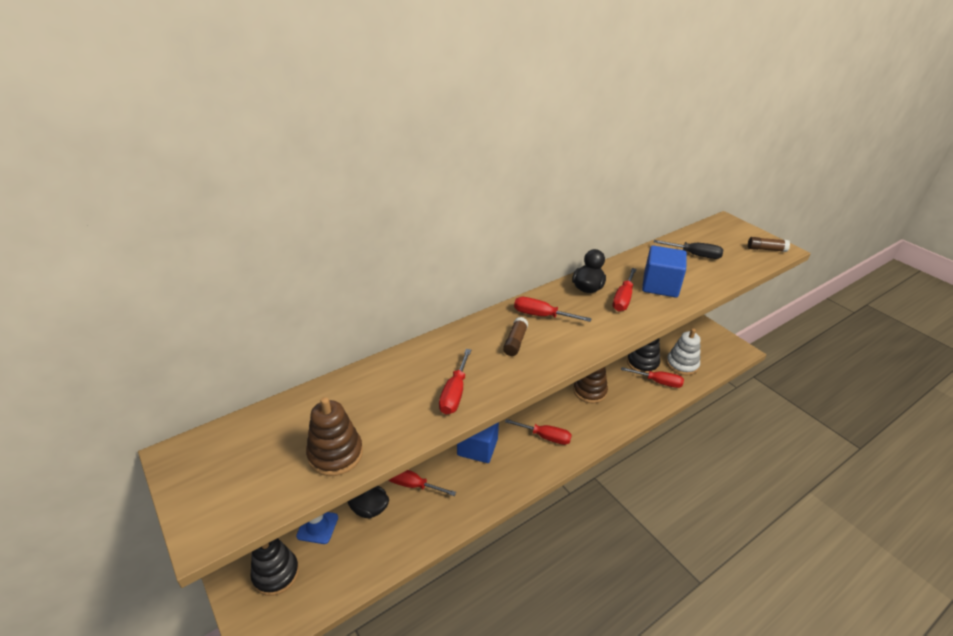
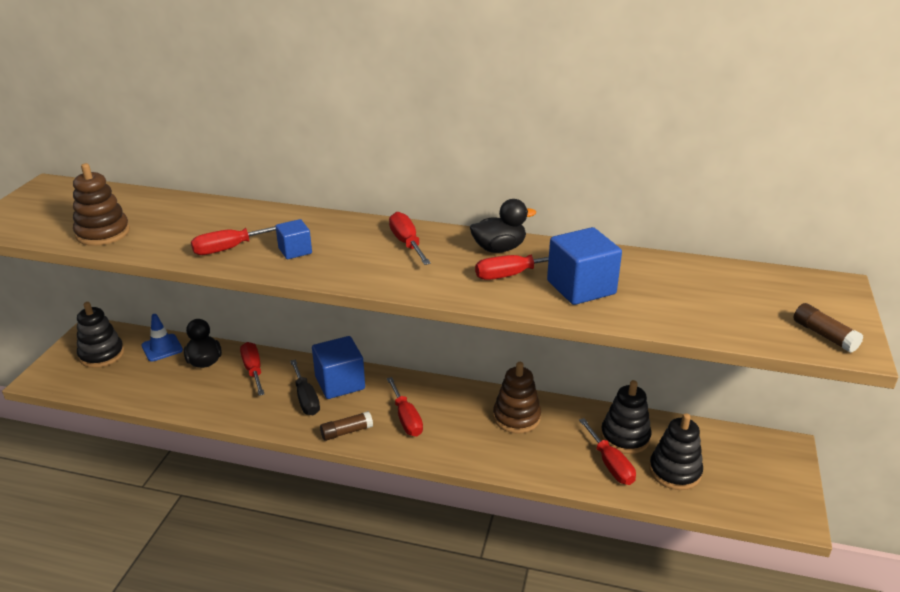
camera: 50 degrees right, 5 degrees down
(496, 365) = (295, 251): none -> blue cube
(515, 342) = (343, 246): brown glue stick -> brown glue stick (346, 432)
(682, 364) = (675, 471): white stacking toy -> black stacking toy
(695, 255) = (697, 288): black screwdriver -> black screwdriver (306, 399)

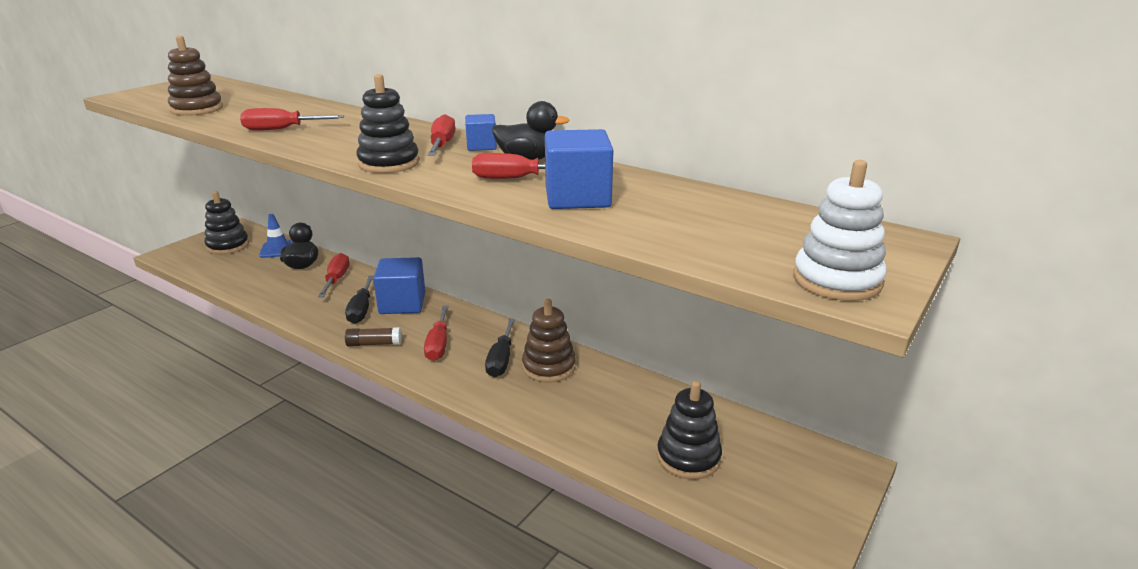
camera: 20 degrees right, 5 degrees down
(295, 251) = (333, 137): blue cube -> blue cube (481, 146)
(472, 420) = (501, 360): none -> black screwdriver
(610, 464) = (617, 433): red screwdriver -> none
(625, 437) = (654, 410): black stacking toy -> black stacking toy (389, 163)
(824, 335) = (837, 280): brown glue stick -> white stacking toy

